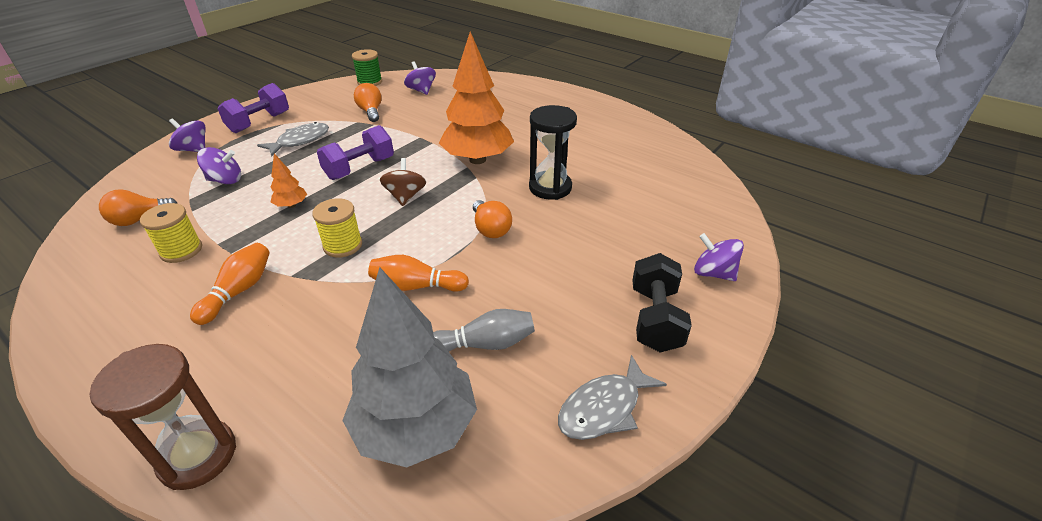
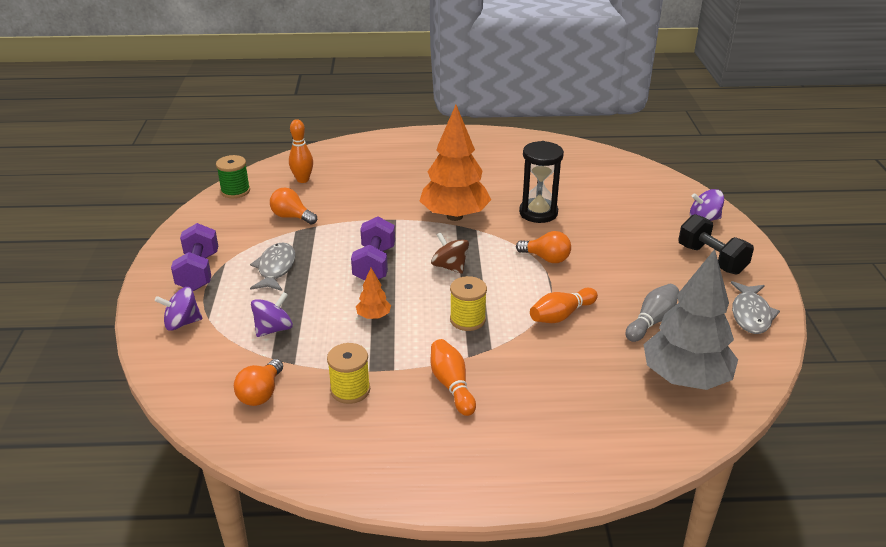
camera: 40 degrees left, 5 degrees down
(198, 456) = (602, 465): brown hourglass -> none
(421, 90) = (303, 180): purple spinning top -> orange bowling pin

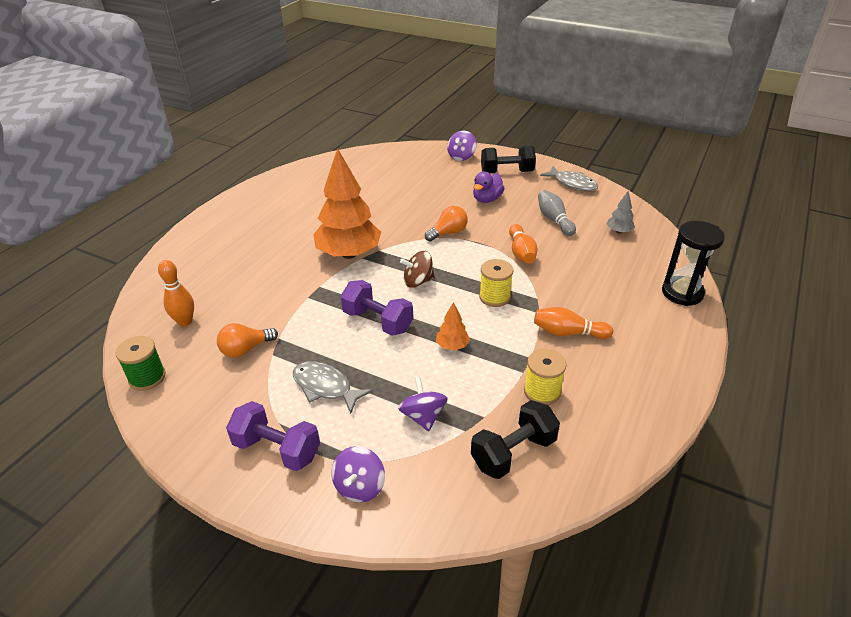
camera: 60 degrees left, 5 degrees up
(261, 393) = (513, 452): orange light bulb -> black dumbbell
(538, 213) = (386, 214): black hourglass -> black hourglass (682, 293)
(637, 263) = (487, 199): none -> purple duck
(685, 378) = (619, 231): grey tree -> grey tree, size x0.42

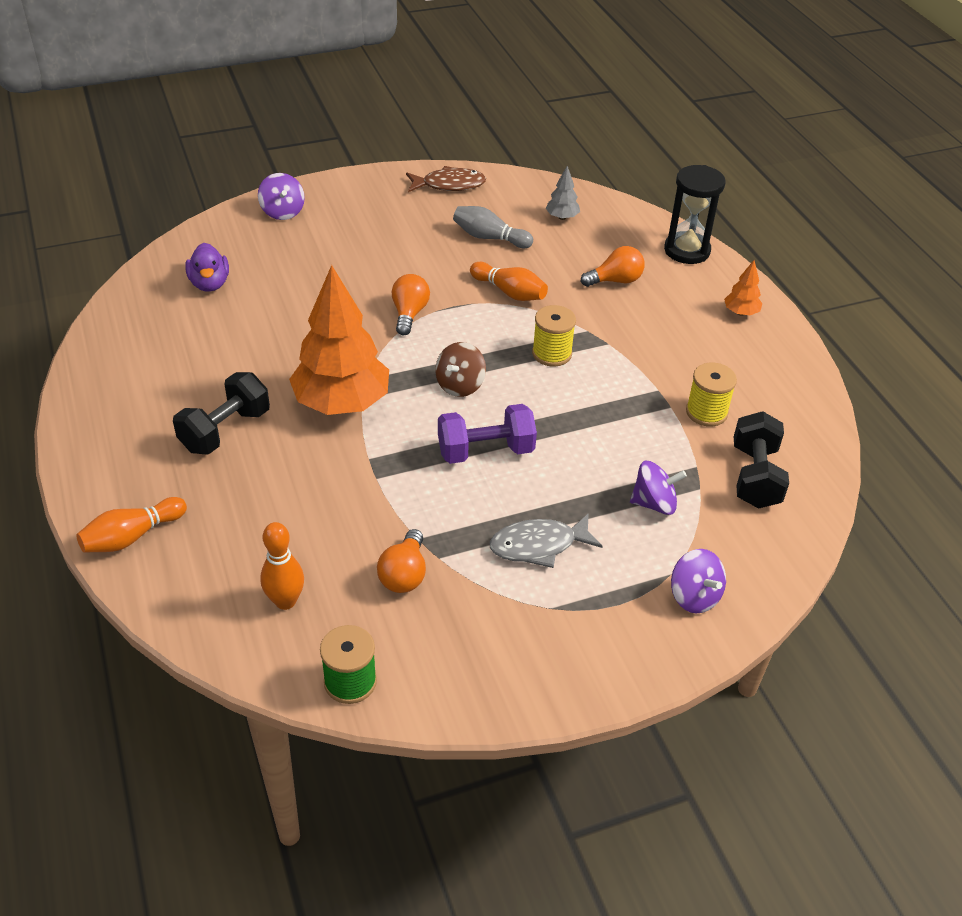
camera: 50 degrees left, 5 degrees up
(277, 449) = (586, 628): purple dumbbell -> none
(423, 416) = (654, 503): purple spinning top -> purple spinning top turned 150 degrees clockwise
(452, 346) = (585, 425): orange tree -> orange tree (740, 312)
(487, 199) = (390, 251): purple duck -> purple duck (210, 284)
(506, 172) = (363, 206): black dumbbell -> black dumbbell (225, 430)
(568, 333) = (655, 346): orange bowling pin -> orange bowling pin (132, 536)
(572, 183) = (449, 185): grey fish -> brown fish
(600, 282) = (615, 281): none -> orange light bulb

